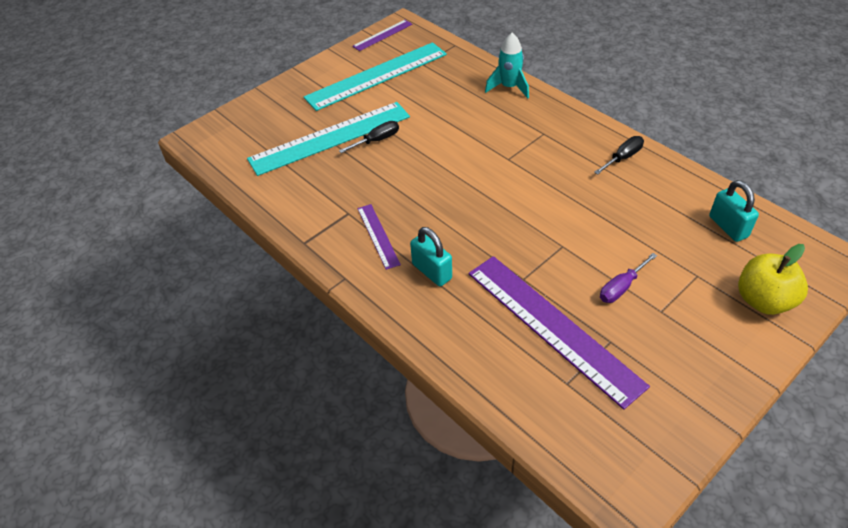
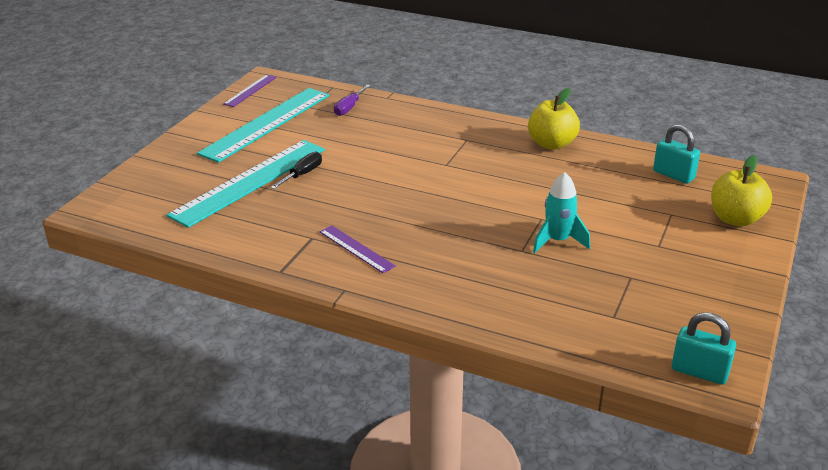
camera: 25 degrees left, 15 degrees down
(432, 271) = (430, 264): turquoise padlock -> turquoise padlock (699, 372)
(509, 87) = (410, 111): turquoise rocket -> turquoise rocket (558, 241)
(553, 327) = (573, 279): purple ruler -> none
(621, 287) = (613, 236): purple screwdriver -> purple screwdriver (349, 108)
(623, 157) = (551, 144): black screwdriver -> yellow apple

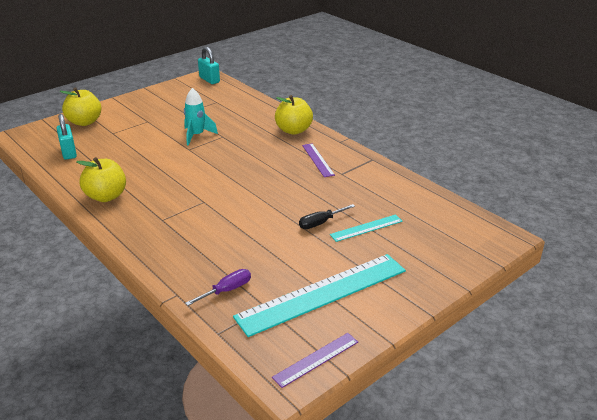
camera: 155 degrees left, 0 degrees up
(250, 181) = (366, 228): turquoise ruler -> turquoise ruler, size x0.47
(429, 290) = (293, 130): none -> yellow apple

